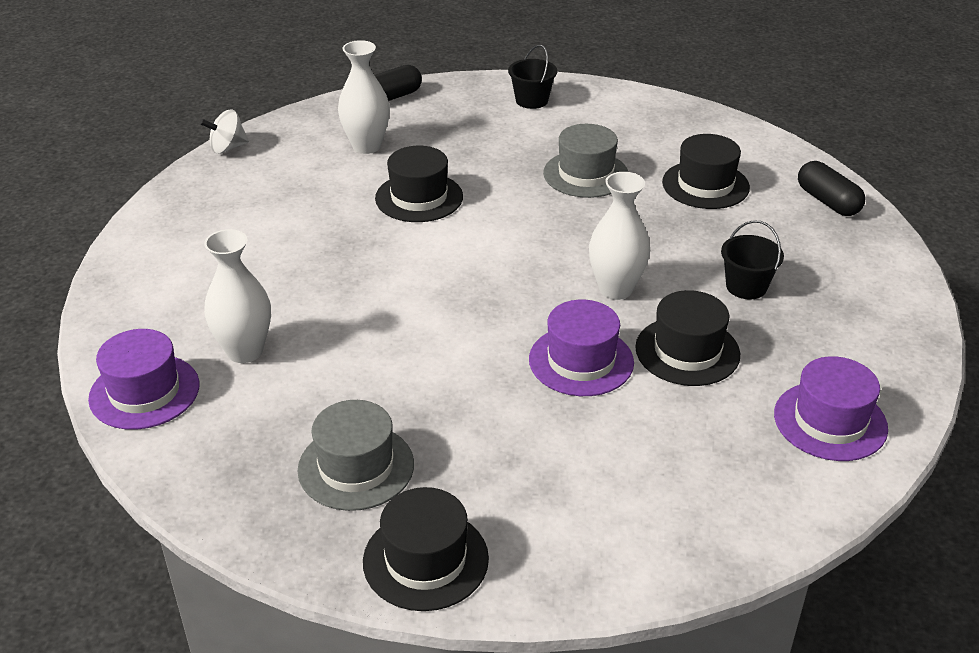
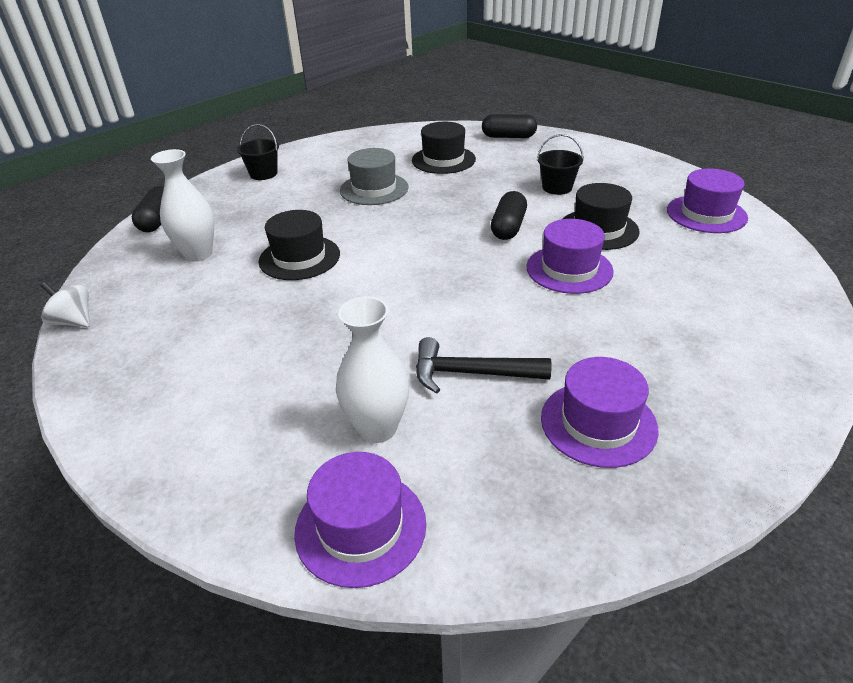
camera: 50 degrees left, 0 degrees up
(227, 148) = (74, 321): white spinning top -> white spinning top turned 105 degrees clockwise
(354, 369) = (471, 373): none -> black hammer
(356, 467) = (598, 423): grey hat -> purple hat
(425, 560) = (741, 430): black hat -> none
(615, 289) = (508, 227): white vase -> black capsule

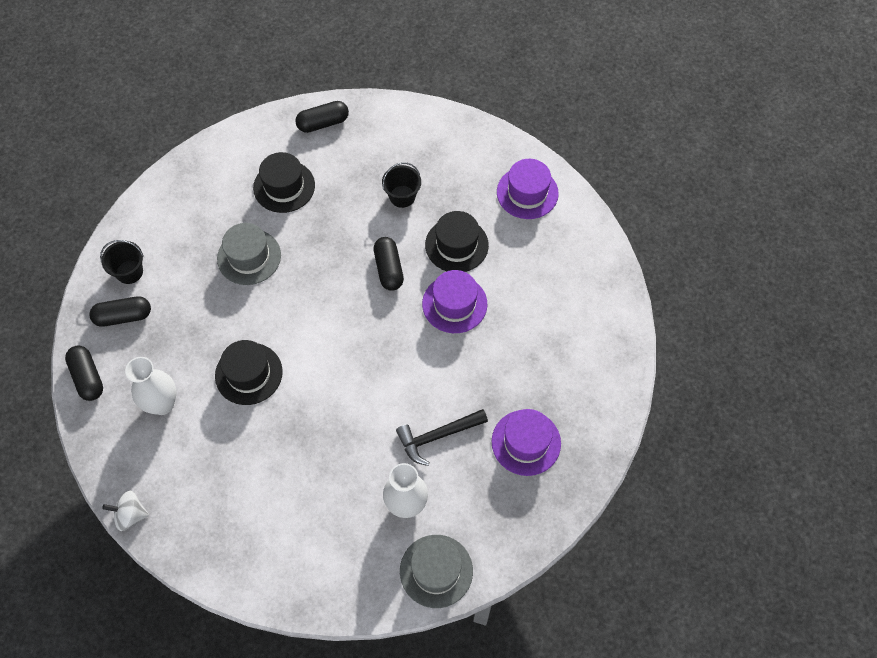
camera: 30 degrees left, 25 degrees up
(229, 195) = (123, 316): none -> black capsule
(360, 527) = (436, 571): purple hat -> grey hat

